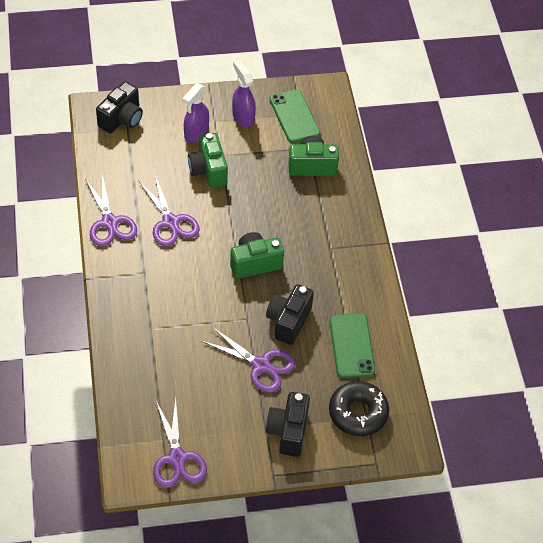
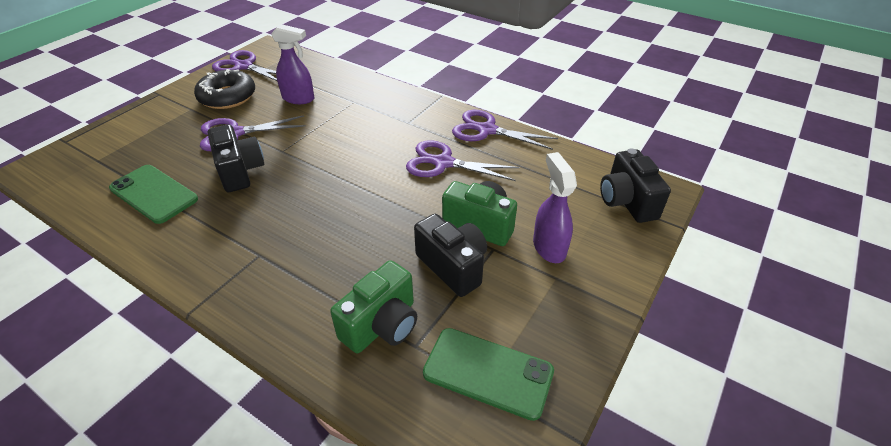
camera: 135 degrees right, 10 degrees down
(243, 117) = (539, 310): purple spray bottle -> purple spray bottle (299, 99)
(255, 263) = (325, 188): green camera -> none
(288, 431) = (168, 116): black camera -> black camera (453, 266)
(358, 413) = (108, 157): black donut -> black donut (227, 97)

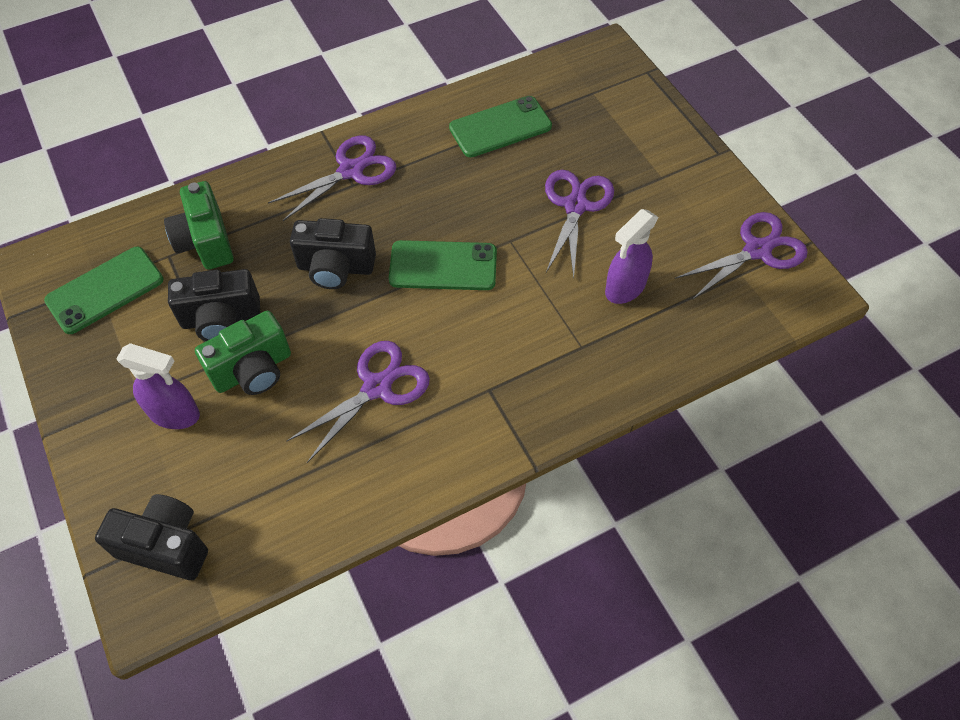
camera: 120 degrees right, 15 degrees up
(227, 97) = (672, 216): black donut -> none
(240, 171) = (494, 196): black camera -> black camera (336, 268)
(323, 171) = (443, 266): none -> green phone
(487, 130) = (409, 474): purple scissors -> purple scissors (351, 171)

